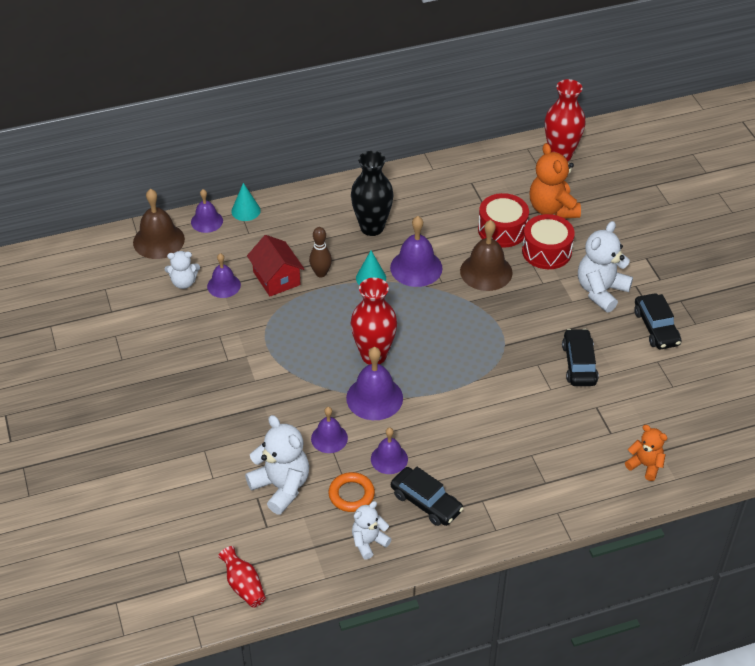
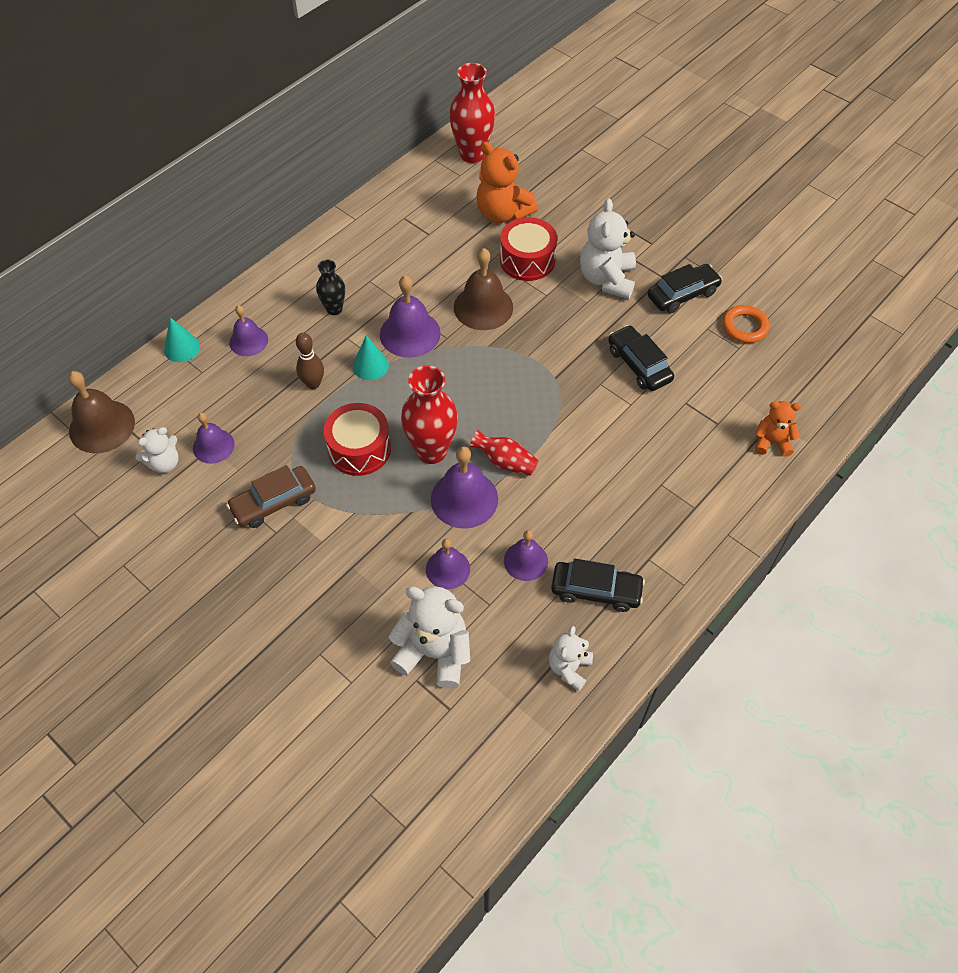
camera: 30 degrees left, 10 degrees up
(207, 221) = (144, 379): purple bell -> purple bell (248, 341)
(239, 340) = (274, 502): none -> brown car
(243, 585) = (472, 795): red vase -> red vase (505, 462)
(276, 278) = (268, 411): red house -> none
(351, 494) = (514, 622): orange ring -> orange ring (744, 327)
(372, 228) = (334, 309): black vase -> black vase, size x0.57
(502, 230) = (469, 255): red drum -> red drum (359, 449)
(656, 328) = (682, 294): black car -> black car turned 75 degrees counterclockwise

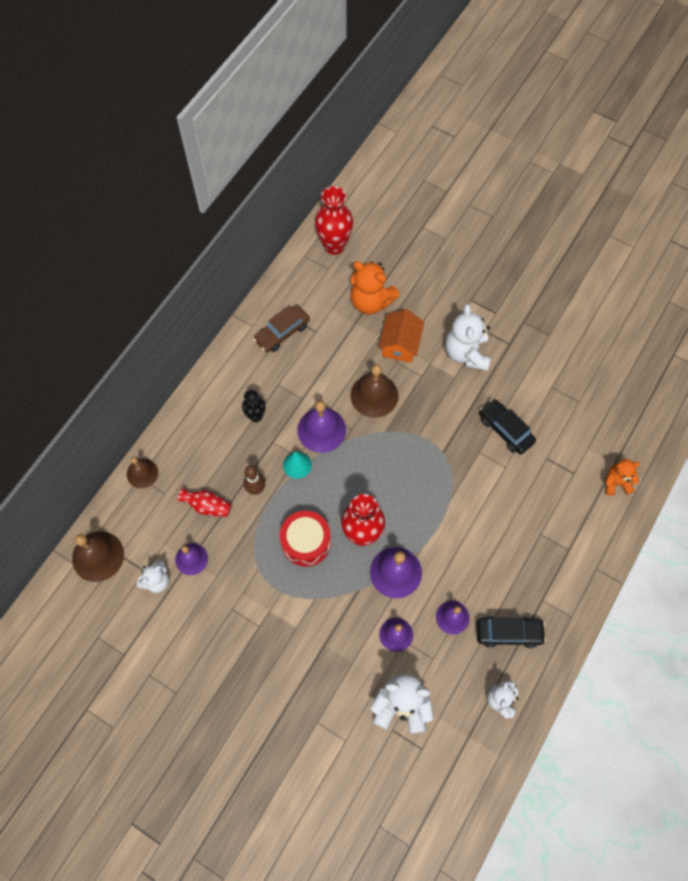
camera: 10 degrees left, 10 degrees up
(182, 348) = (142, 473): turquoise cone -> brown bell
(248, 341) = (194, 457): purple bell -> none
(274, 502) = (251, 601): brown car -> brown car (282, 332)
(505, 462) = (420, 534): red vase -> red vase (207, 506)
(527, 260) = (400, 344): red drum -> orange house
(682, 294) = (528, 358): black car -> none
(744, 327) = (580, 381): orange ring -> none

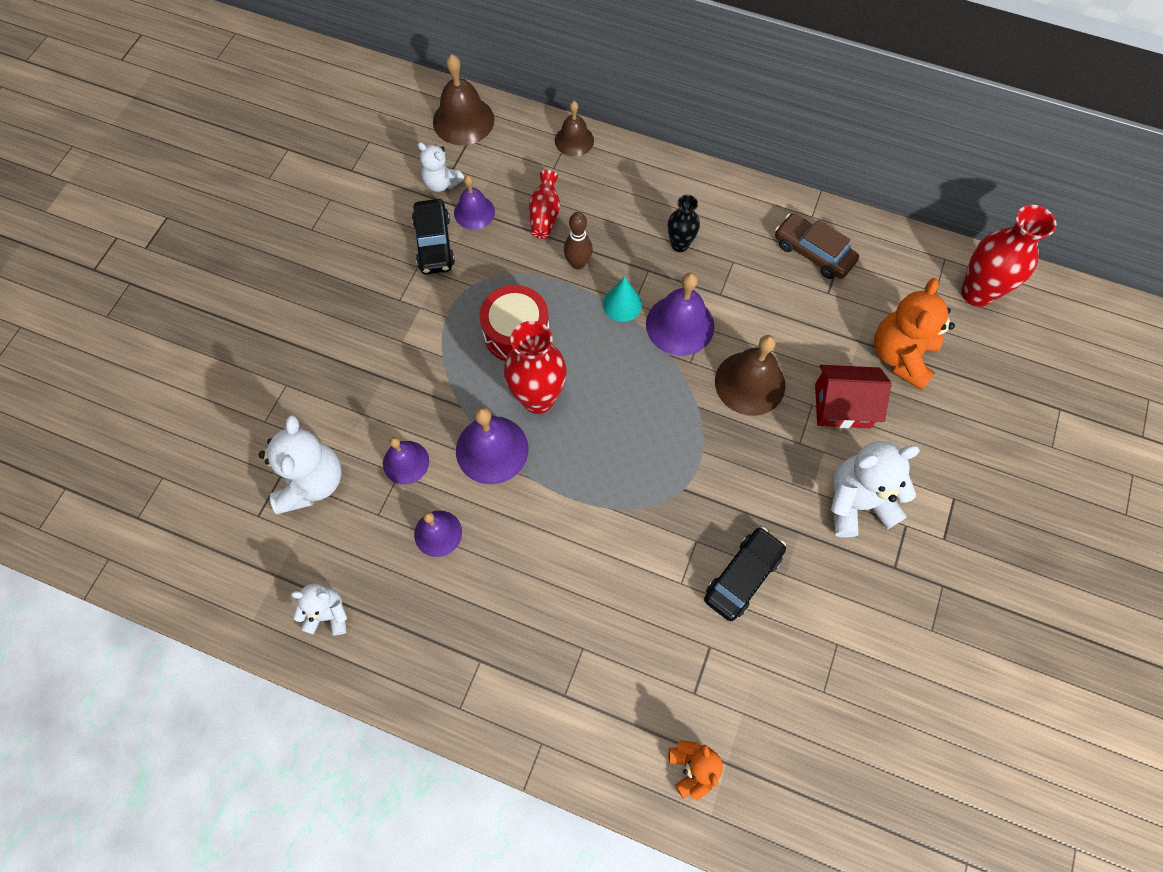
camera: 80 degrees right, 0 degrees up
(400, 344) = (842, 406): orange house -> red house
(508, 633) = (424, 615): black car -> black car (434, 243)

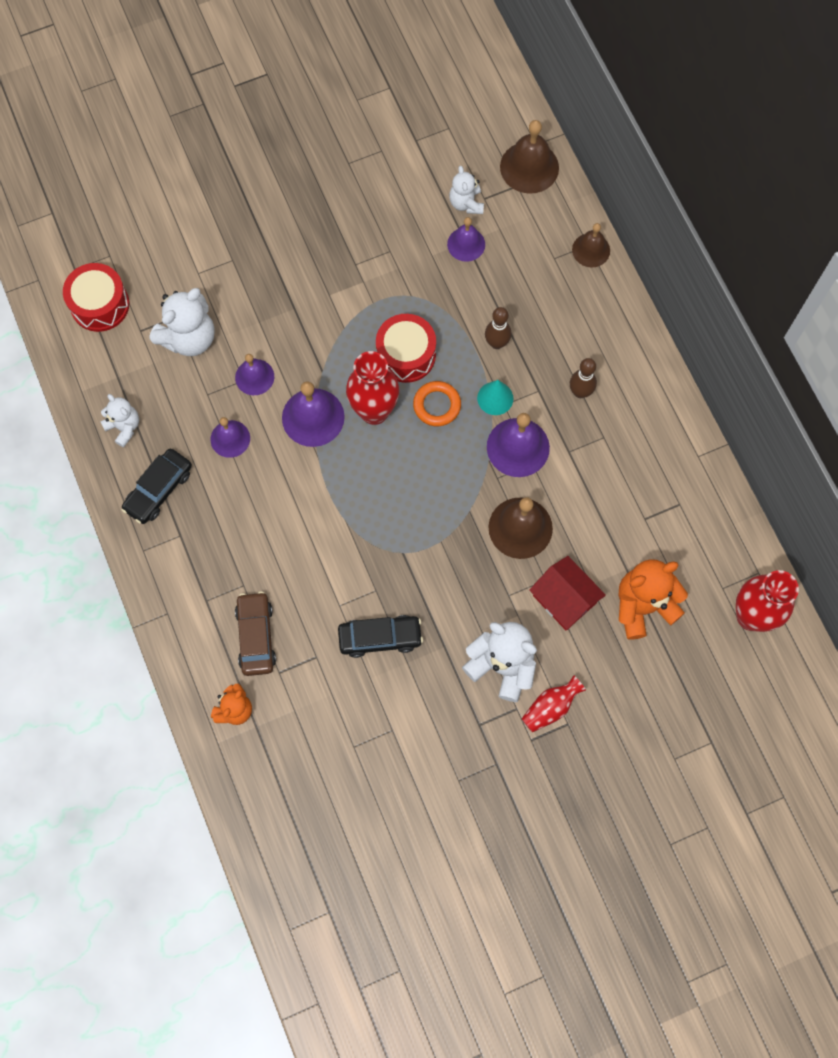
camera: 45 degrees right, 5 degrees up
(194, 527) = (100, 304): none -> red drum
(434, 243) = (417, 244): black car -> black car (158, 490)
(545, 215) = (511, 288): red vase -> red vase (550, 707)
(583, 349) = (437, 405): none -> orange ring
(679, 244) = (580, 392): black vase -> brown bowling pin
(813, 252) = (667, 482): brown car -> brown car (256, 636)

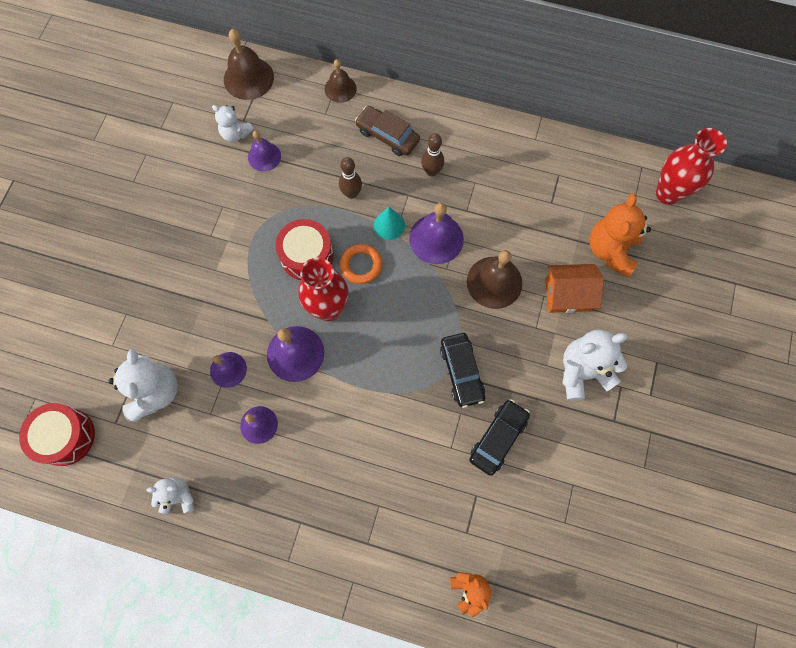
camera: 50 degrees left, 0 degrees up
(158, 490) = (251, 510): black car -> black car (461, 372)
(256, 636) = (426, 528): brown car -> brown car (387, 135)
(550, 707) = (637, 364): red vase -> none
(564, 599) = (567, 294): red house -> orange house

